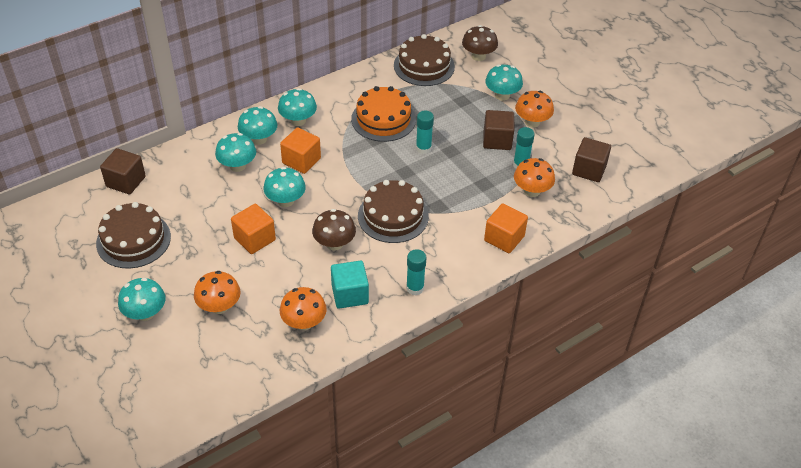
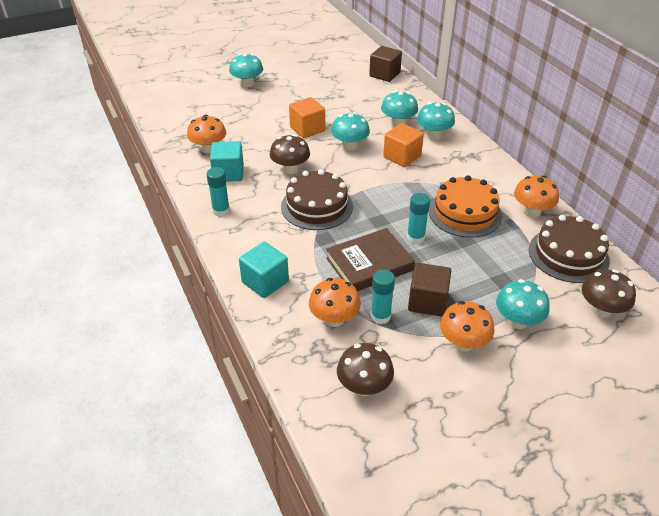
camera: 100 degrees right, 5 degrees down
(133, 240) = (320, 78): brown cake -> none
(219, 306) = (241, 112): orange mushroom -> orange mushroom (532, 211)
(298, 120) = (460, 157): turquoise mushroom -> none
(464, 175) = (369, 264): none -> brown book
(504, 238) = (265, 282): orange cube -> turquoise cube
(589, 170) = (364, 386): brown cube -> brown mushroom

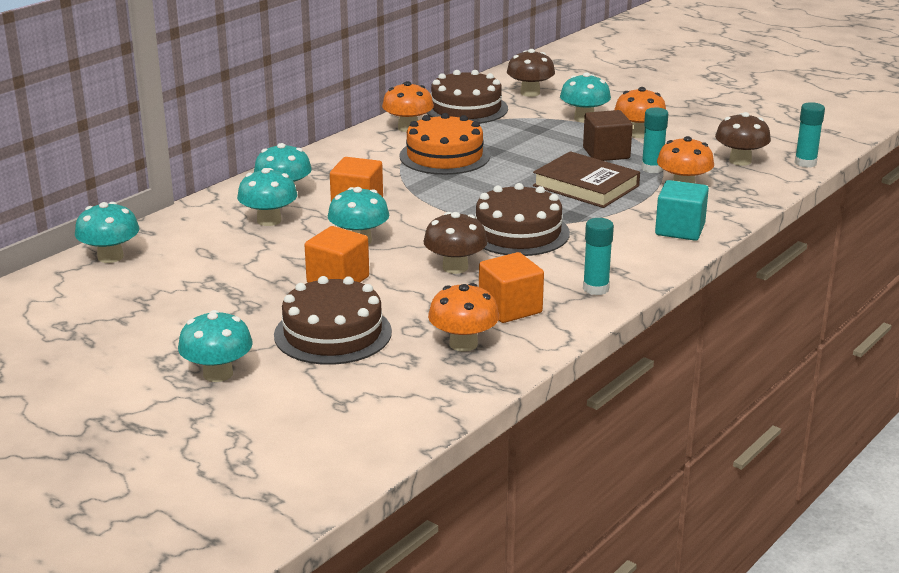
camera: 115 degrees left, 15 degrees down
(228, 173) = (510, 308): turquoise cube -> orange cube
(254, 116) = (333, 333): none -> brown cake
(384, 74) = (110, 257): brown cube -> turquoise mushroom
(415, 238) = (516, 172): turquoise glue stick -> turquoise glue stick (805, 163)

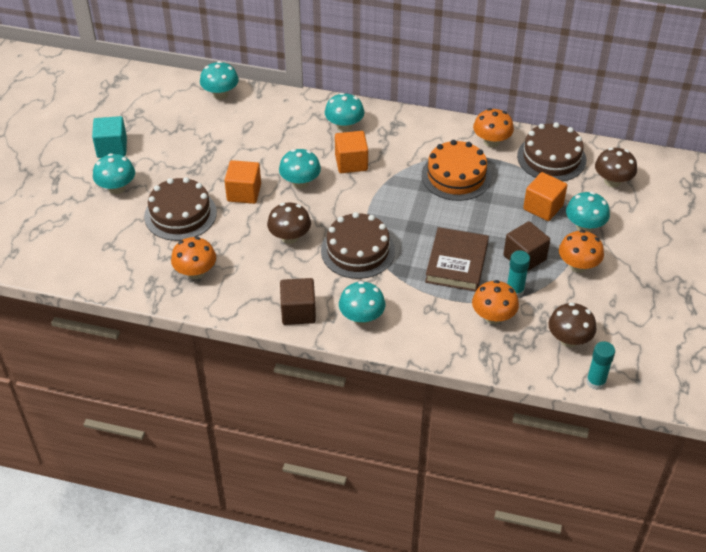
camera: 65 degrees right, 20 degrees up
(269, 220) = (303, 135): turquoise mushroom -> turquoise mushroom (361, 317)
(510, 308) = (250, 279): orange cube -> orange cube (543, 207)
(596, 289) = (298, 312): turquoise glue stick -> brown cube
(680, 229) = (415, 333): turquoise cube -> turquoise cube (112, 148)

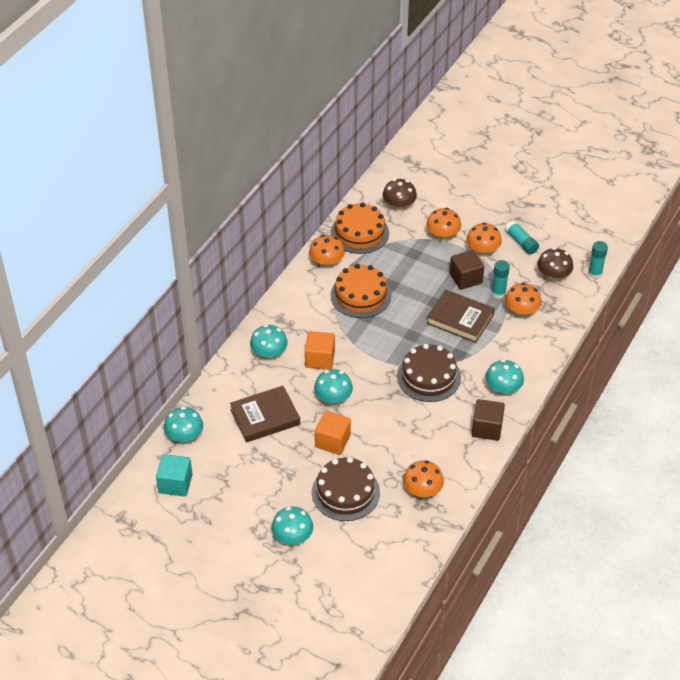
camera: 75 degrees left, 0 degrees up
(112, 148) = (232, 535): turquoise cube -> turquoise cube (175, 484)
(261, 140) = (265, 417): none -> brown book
(290, 237) = (399, 418): brown mushroom -> none
(543, 207) = (414, 253): orange cube -> none
(551, 158) = (359, 233): brown cake -> orange cake
(584, 226) = (443, 236): turquoise mushroom -> orange mushroom
(613, 299) = (521, 242): none -> turquoise glue stick

